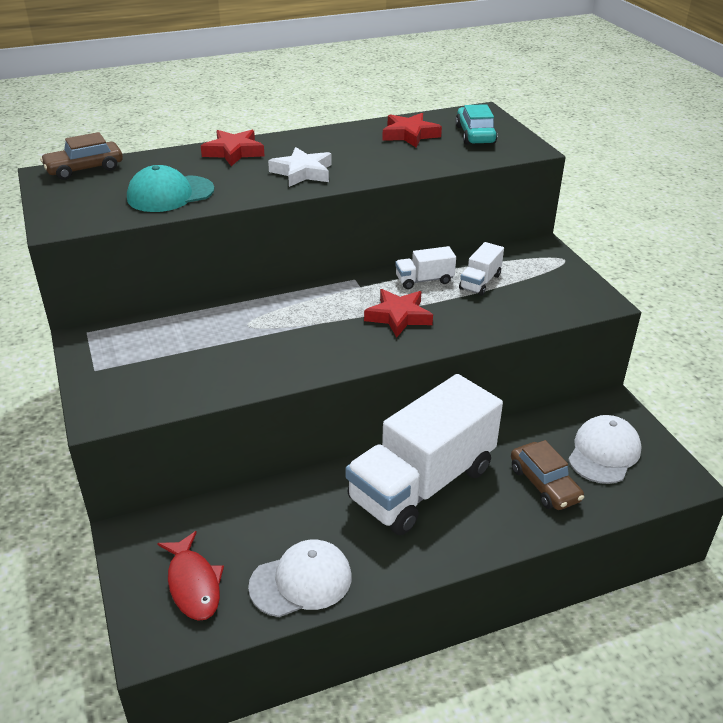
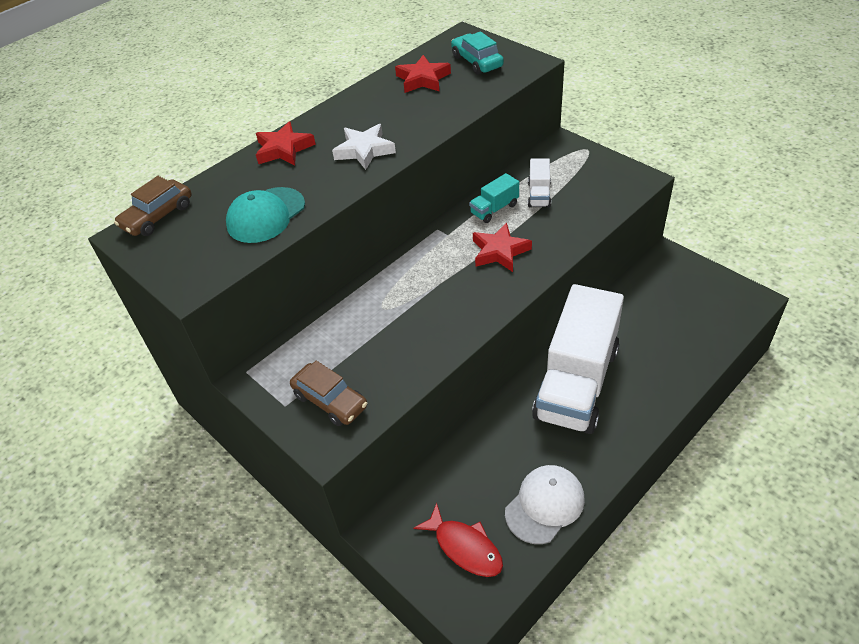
camera: 20 degrees left, 10 degrees up
(424, 280) = (494, 209): white truck -> turquoise truck
(544, 484) = (663, 344): brown car -> brown car (330, 401)
(604, 453) = (686, 300): white cap -> none

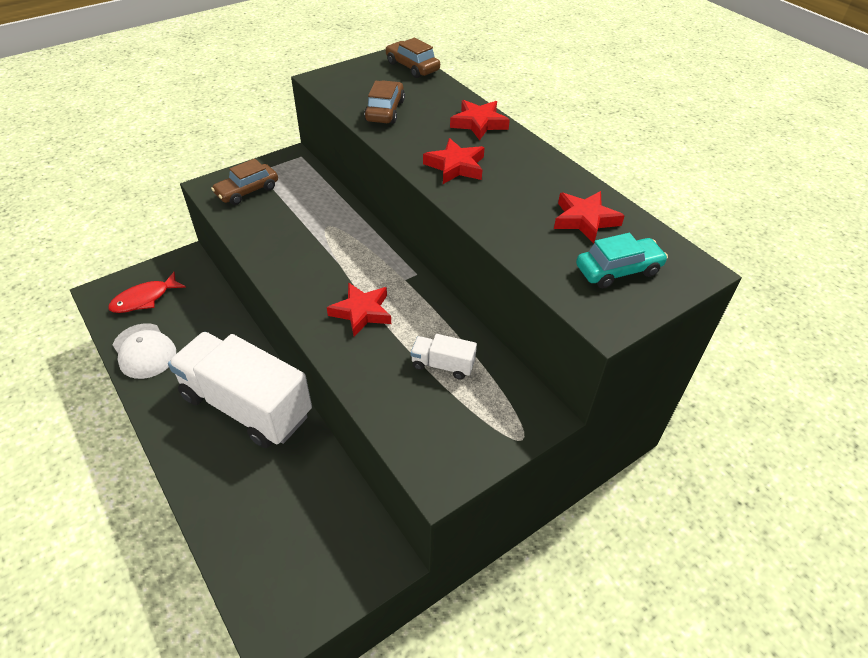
camera: 95 degrees right, 0 degrees up
(266, 215) = (385, 111): turquoise cap -> brown car
(364, 150) = (455, 166): white star -> red star
(494, 209) = (431, 321): turquoise truck -> none

